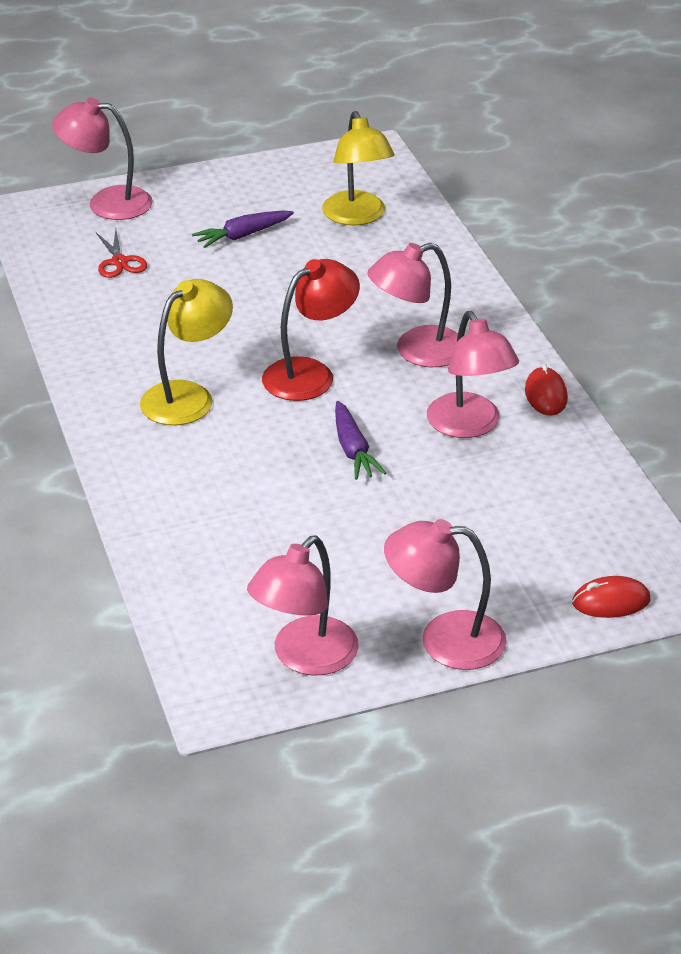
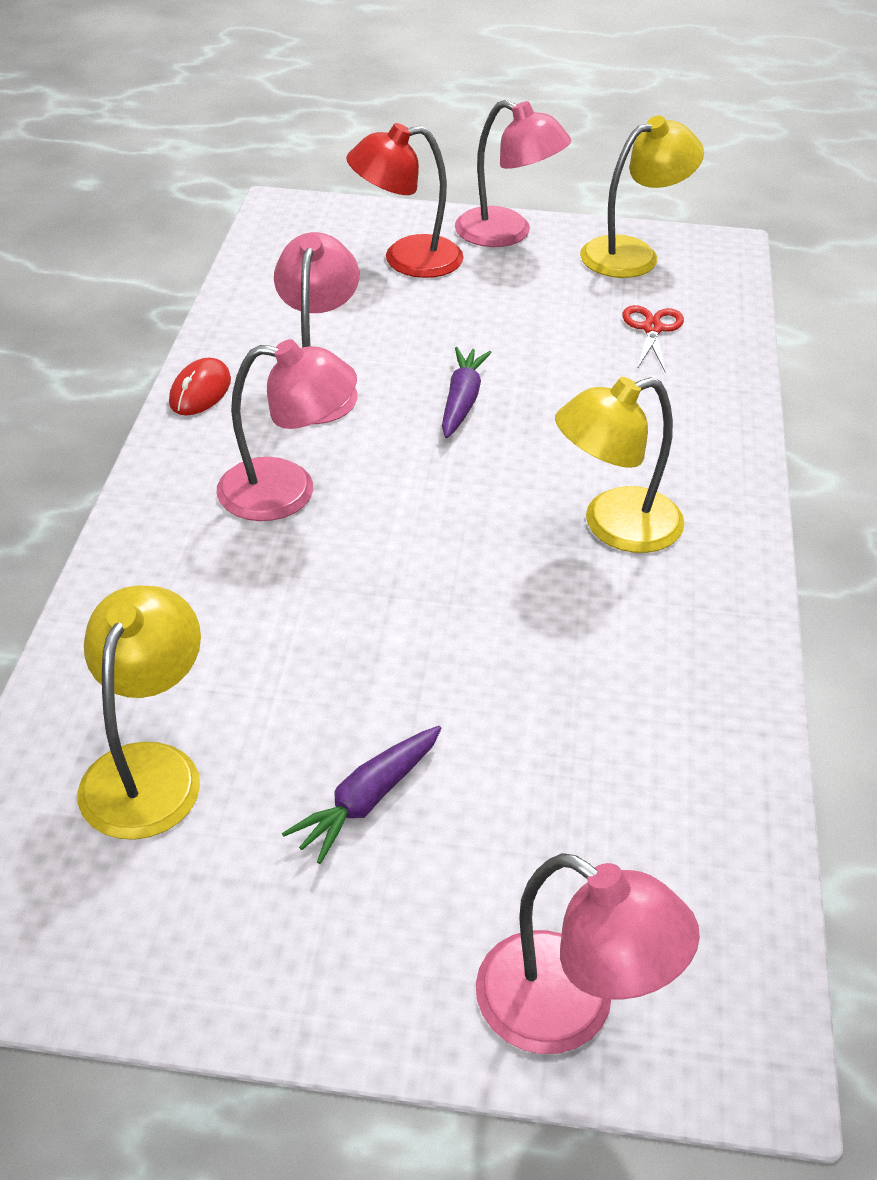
camera: 155 degrees left, 5 degrees up
(119, 262) = (609, 818): red scissors -> red scissors (652, 329)
(243, 235) = (367, 800): purple carrot -> purple carrot turned 135 degrees clockwise
(305, 658) = (633, 254): pink lamp -> yellow lamp
(310, 374) = (442, 506): red lamp -> red lamp (407, 260)
(611, 601) = (347, 218): red mouse -> none

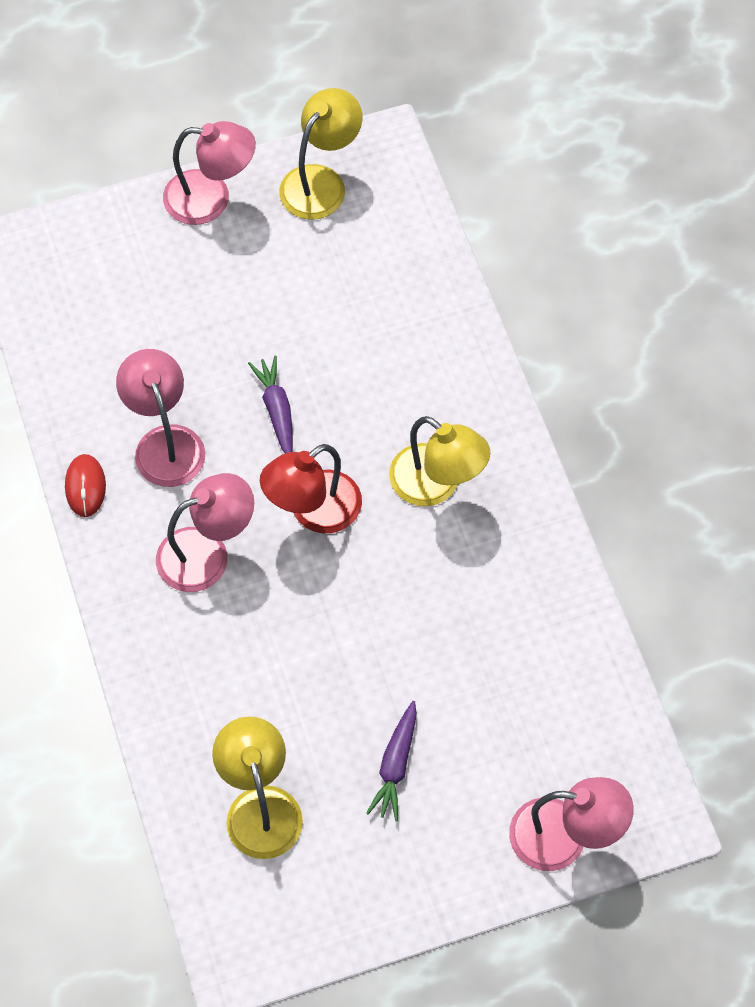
camera: 25 degrees left, 20 degrees up
(407, 260) = (150, 268): red lamp -> red lamp (313, 511)
(614, 526) = (436, 485): yellow lamp -> yellow lamp turned 90 degrees counterclockwise
(652, 329) = (374, 268): red scissors -> none

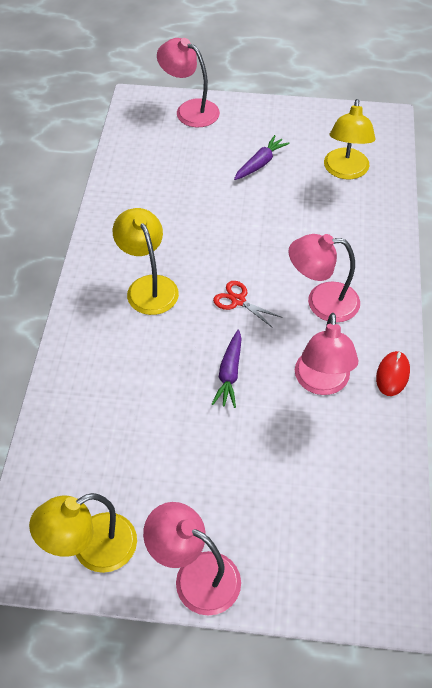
camera: 155 degrees left, 10 degrees down
(313, 511) = (238, 300): red lamp -> red scissors

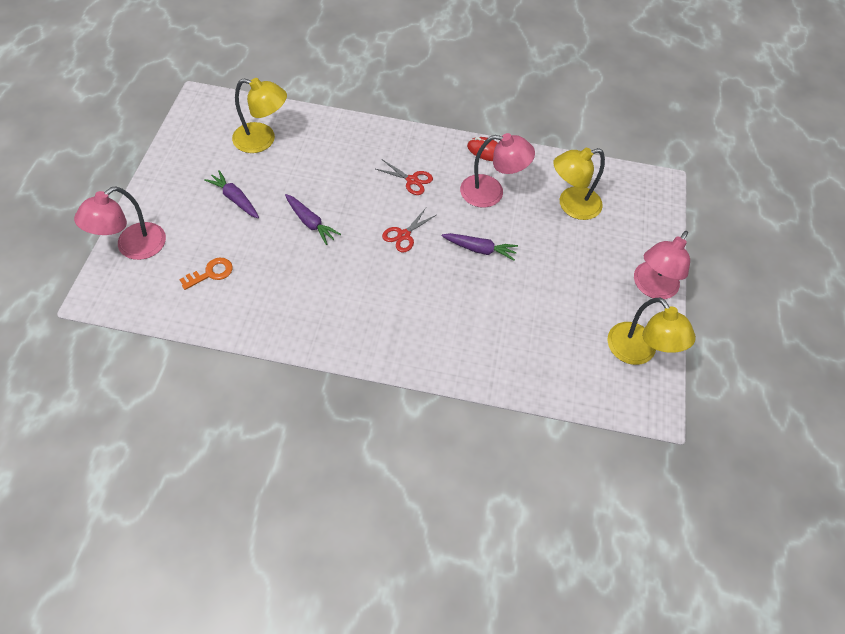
camera: 90 degrees left, 5 degrees up
(148, 286) = (378, 300): yellow lamp -> yellow lamp (571, 205)
(168, 162) = (211, 273): none -> orange key
(240, 222) = (310, 223): none -> purple carrot
(321, 302) = (412, 180): pink lamp -> red scissors

